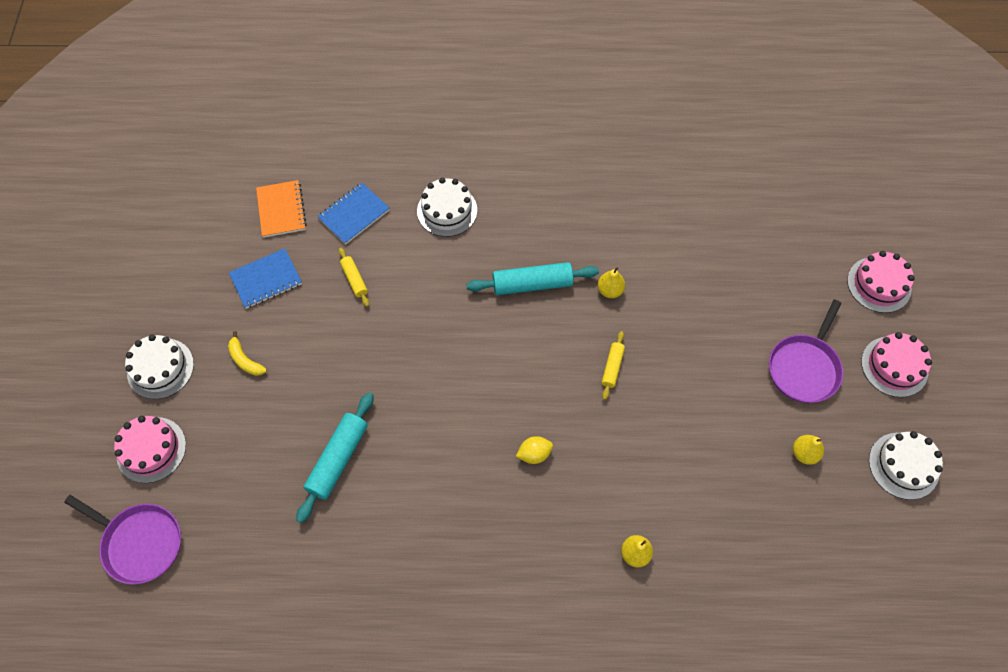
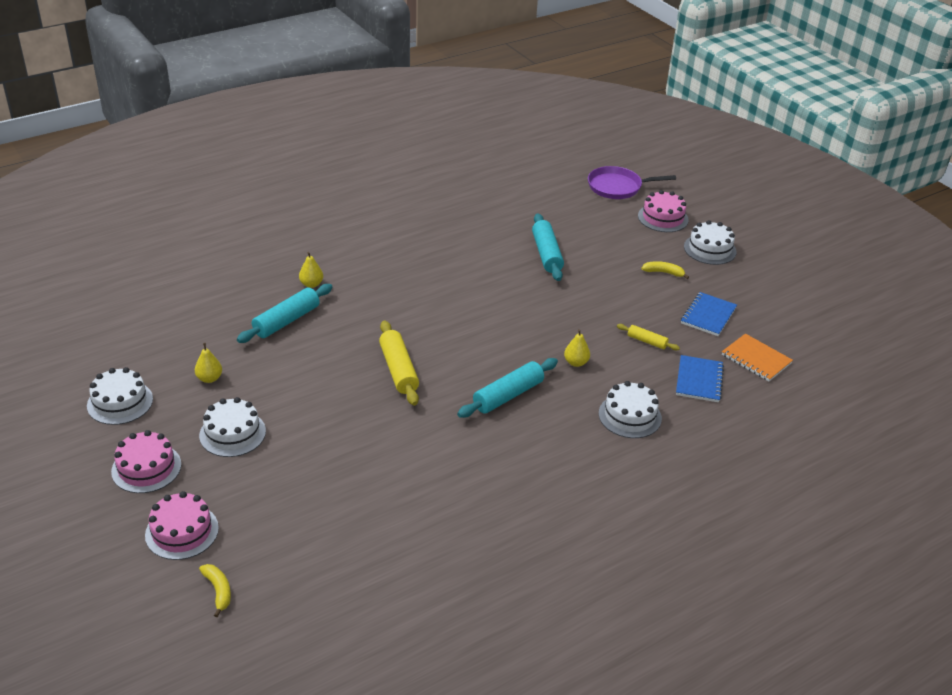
camera: 145 degrees right, 25 degrees down
(534, 454) = (419, 303): yellow lemon -> none
(610, 290) = (439, 418): yellow pear -> yellow pear (576, 362)
(612, 367) = (398, 370): yellow rolling pin -> yellow rolling pin, size x1.81
(691, 502) = (286, 321): none -> turquoise rolling pin
(804, 368) = (232, 433): purple pan -> white cake
(864, 220) = (218, 591): none -> yellow banana

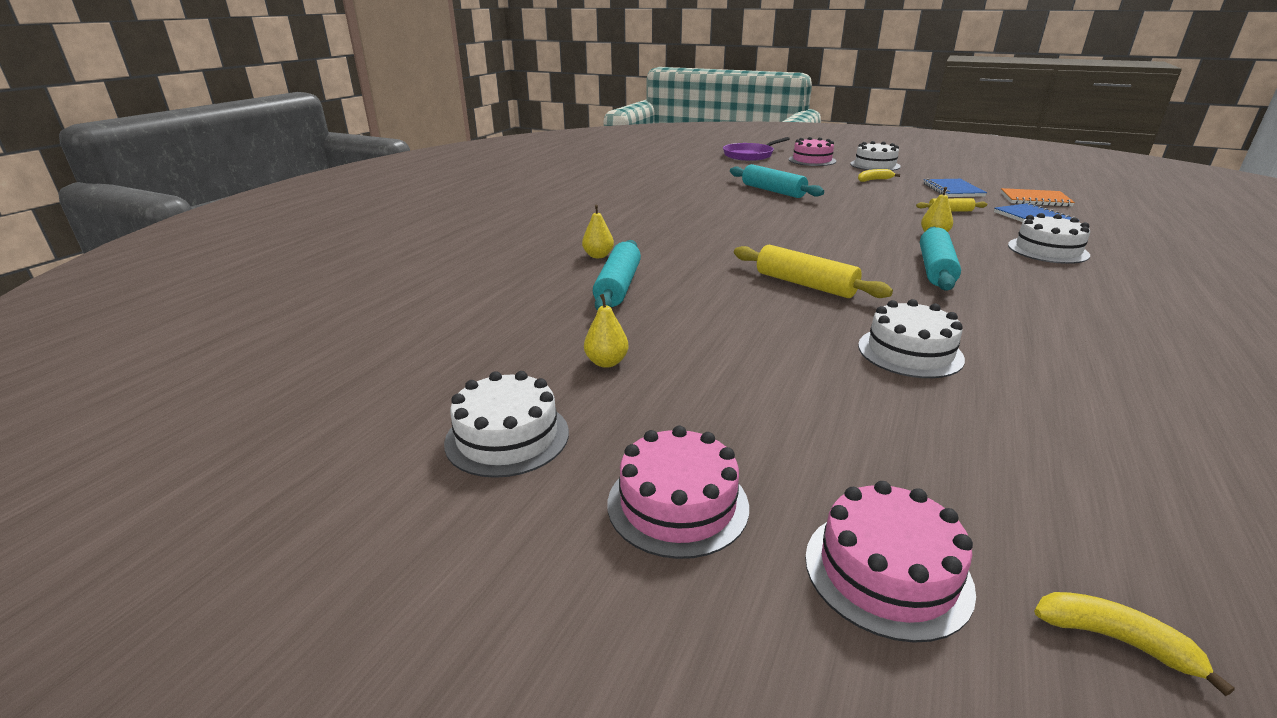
camera: 30 degrees left, 10 degrees down
(232, 433) = (733, 404): white cake -> white cake (910, 352)

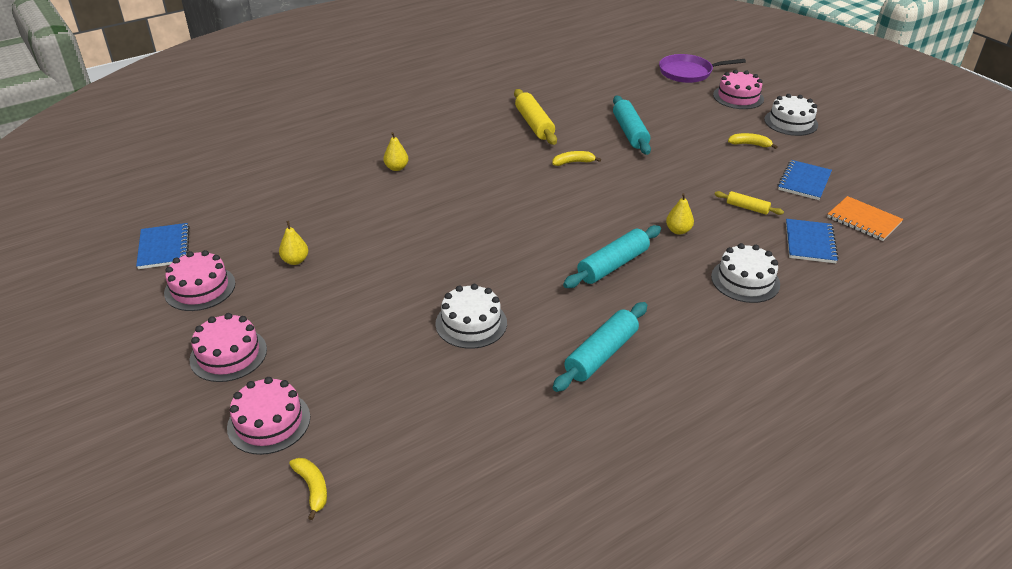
camera: 30 degrees right, 10 degrees up
(379, 409) = (164, 248): none -> blue notebook
(507, 437) = (200, 288): white cake -> pink cake
(618, 287) = (373, 202): turquoise rolling pin -> turquoise rolling pin (601, 354)
(763, 216) = (573, 162): none -> yellow banana
(805, 284) = (494, 244): yellow rolling pin -> yellow rolling pin (534, 124)

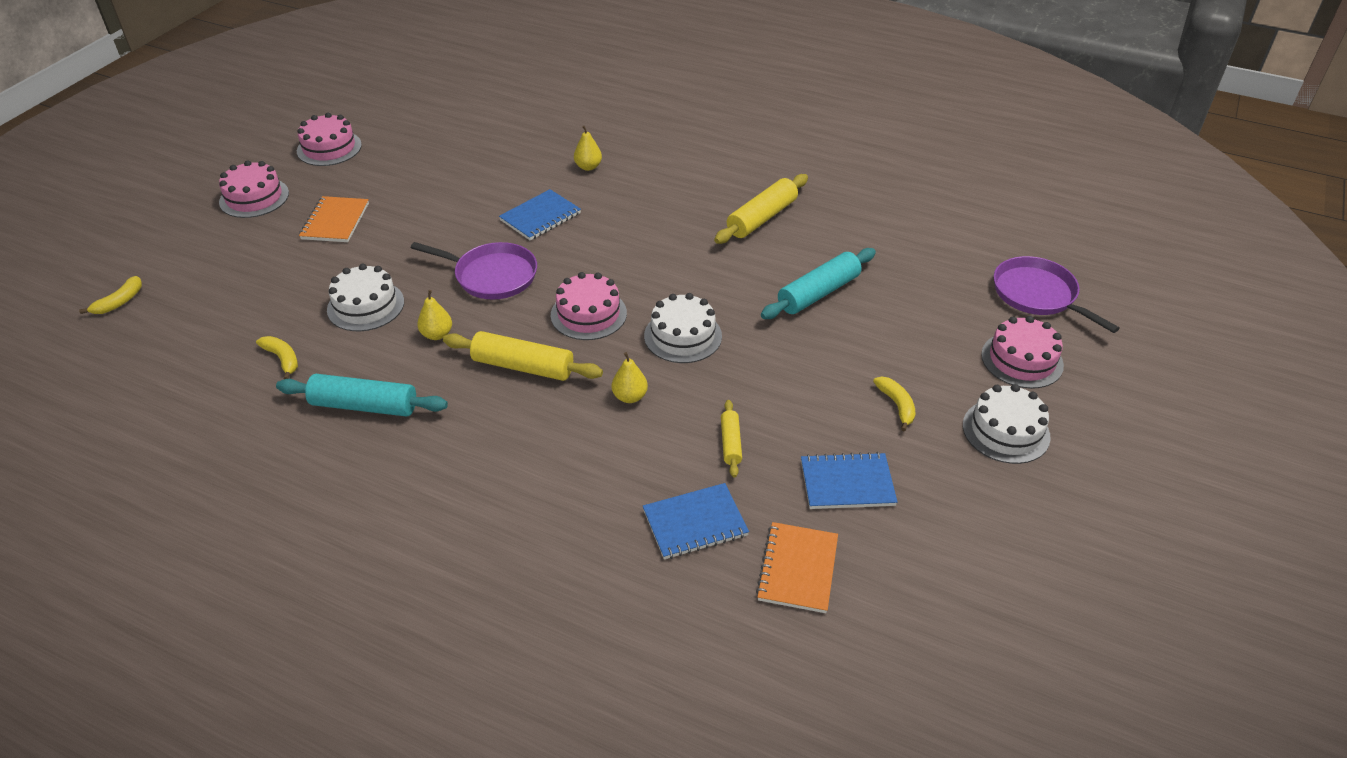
camera: 60 degrees right, 5 degrees up
(164, 248) = (371, 109): blue notebook -> blue notebook (540, 217)
(269, 422) = (184, 250): pink cake -> pink cake (588, 314)
(295, 261) = (396, 175): yellow pear -> yellow pear (437, 334)
(328, 312) = (335, 221): none -> orange notebook
(491, 249) = (492, 276): none -> purple pan
(573, 162) = (706, 273): yellow banana -> yellow banana (282, 359)
(612, 265) = (523, 366): turquoise rolling pin -> yellow rolling pin
(745, 280) = (567, 481): white cake -> white cake (683, 336)

